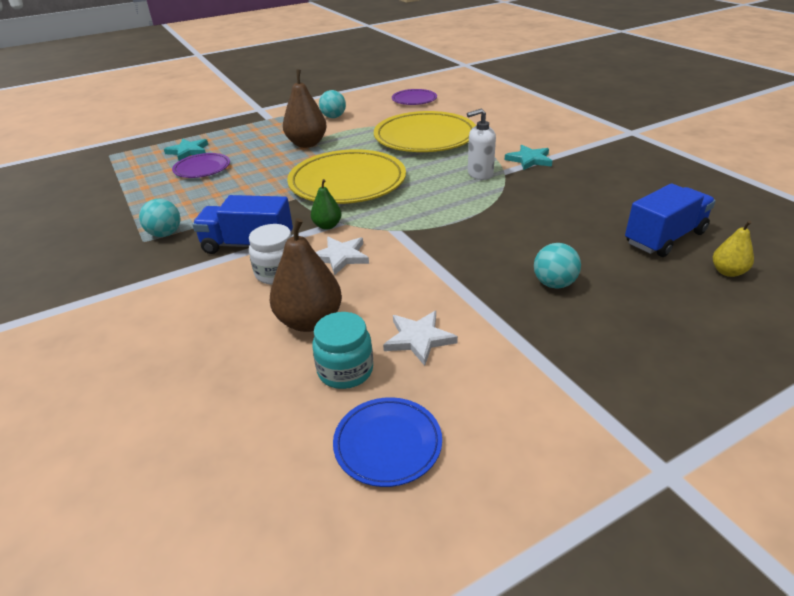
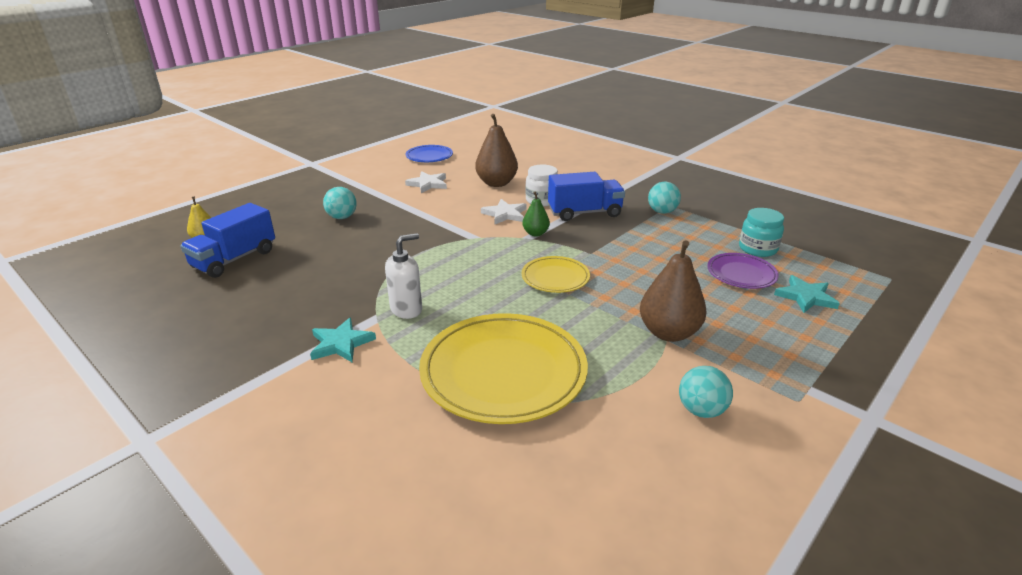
camera: 160 degrees right, 5 degrees down
(345, 370) = (462, 170): turquoise jar -> turquoise jar (757, 249)
(347, 182) = (555, 278): yellow plate -> yellow plate, size x0.51
(414, 100) = (590, 514): purple plate -> none

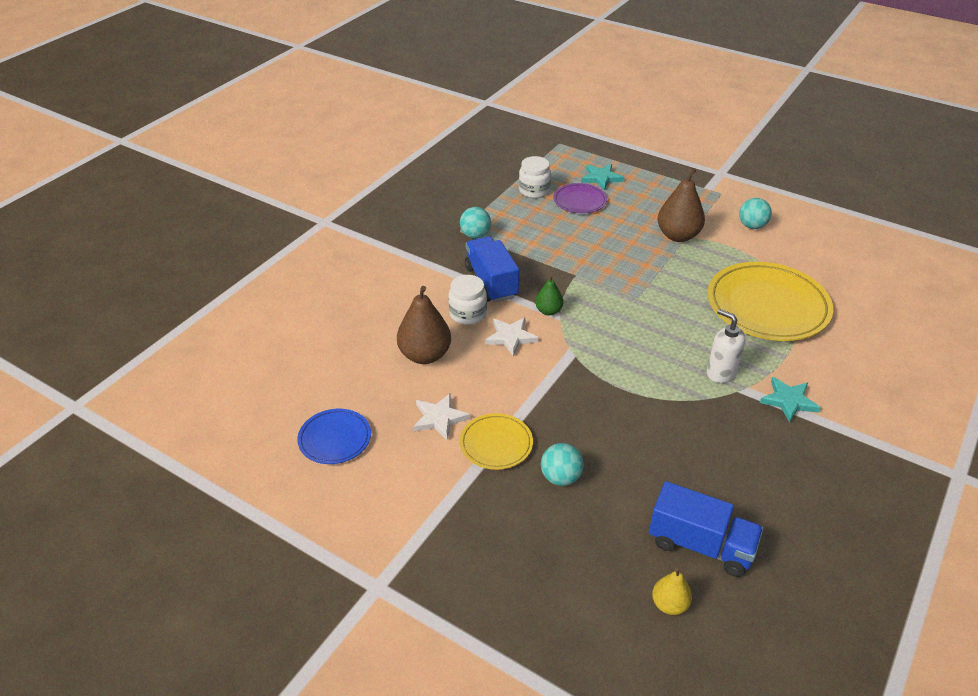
camera: 100 degrees left, 10 degrees up
(555, 278) = (627, 292): yellow plate -> yellow plate (496, 444)
(757, 249) = (534, 191): turquoise jar -> white jar

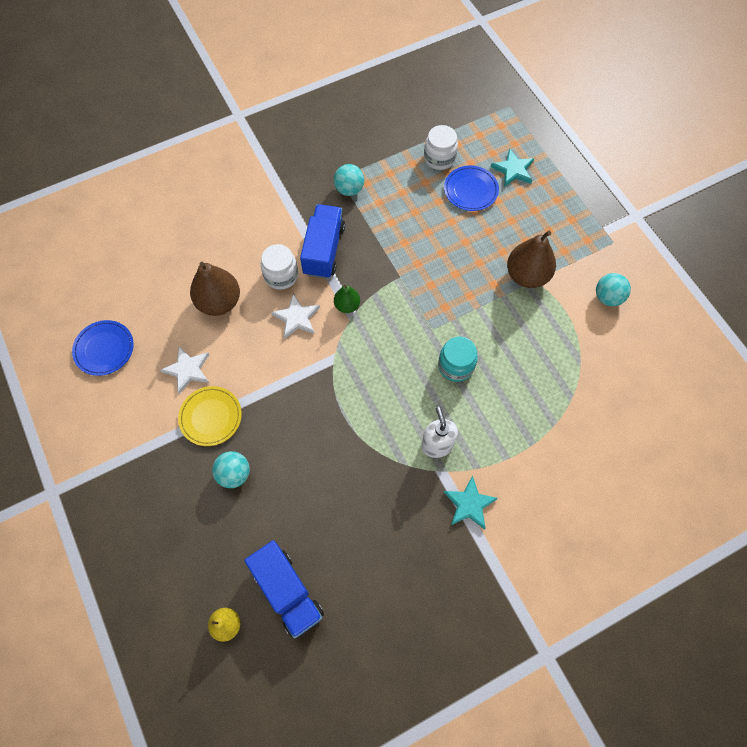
camera: 30 degrees right, 25 degrees up
(579, 201) = (470, 190): purple plate -> blue plate
(681, 314) = (456, 366): none -> turquoise jar
(767, 306) = (539, 397): yellow plate -> none

